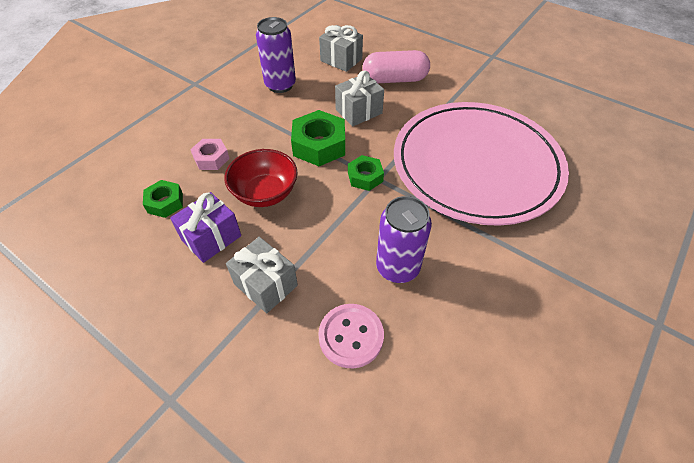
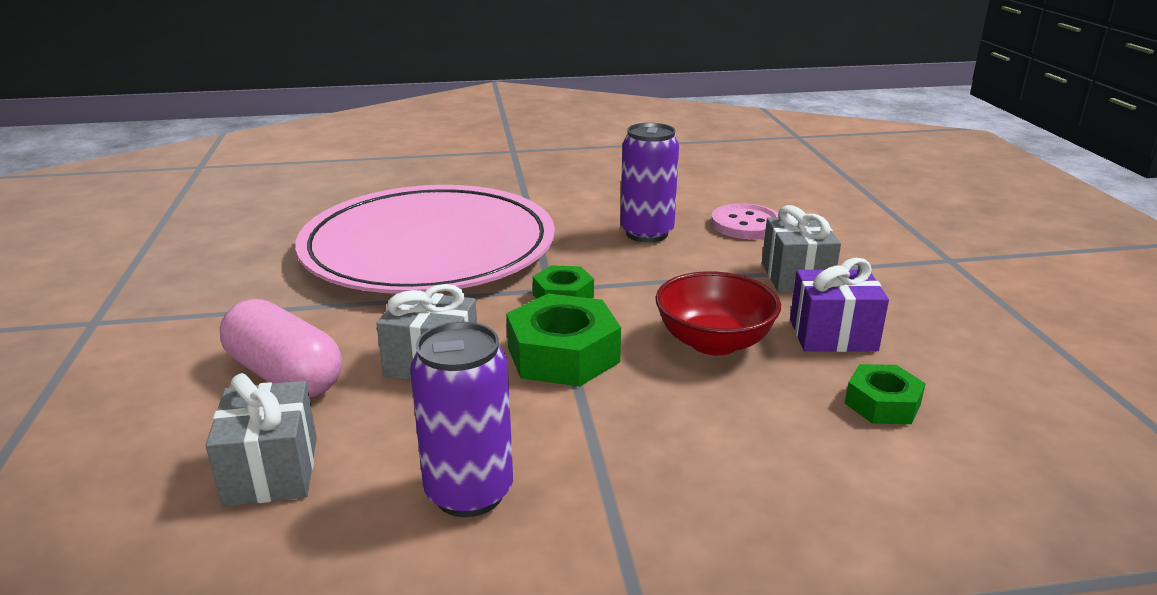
camera: 135 degrees left, 25 degrees down
(211, 158) = (756, 427): pink nut -> none

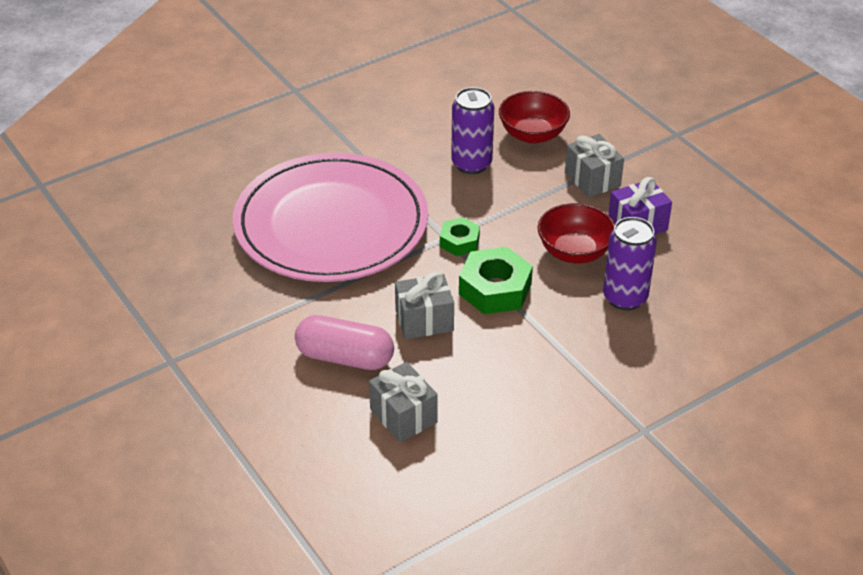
camera: 25 degrees left, 15 degrees up
(469, 492) = (515, 392): purple can -> purple can (625, 298)
(746, 224) = (532, 135): pink button -> red bowl
(882, 404) = (685, 268): green nut -> none

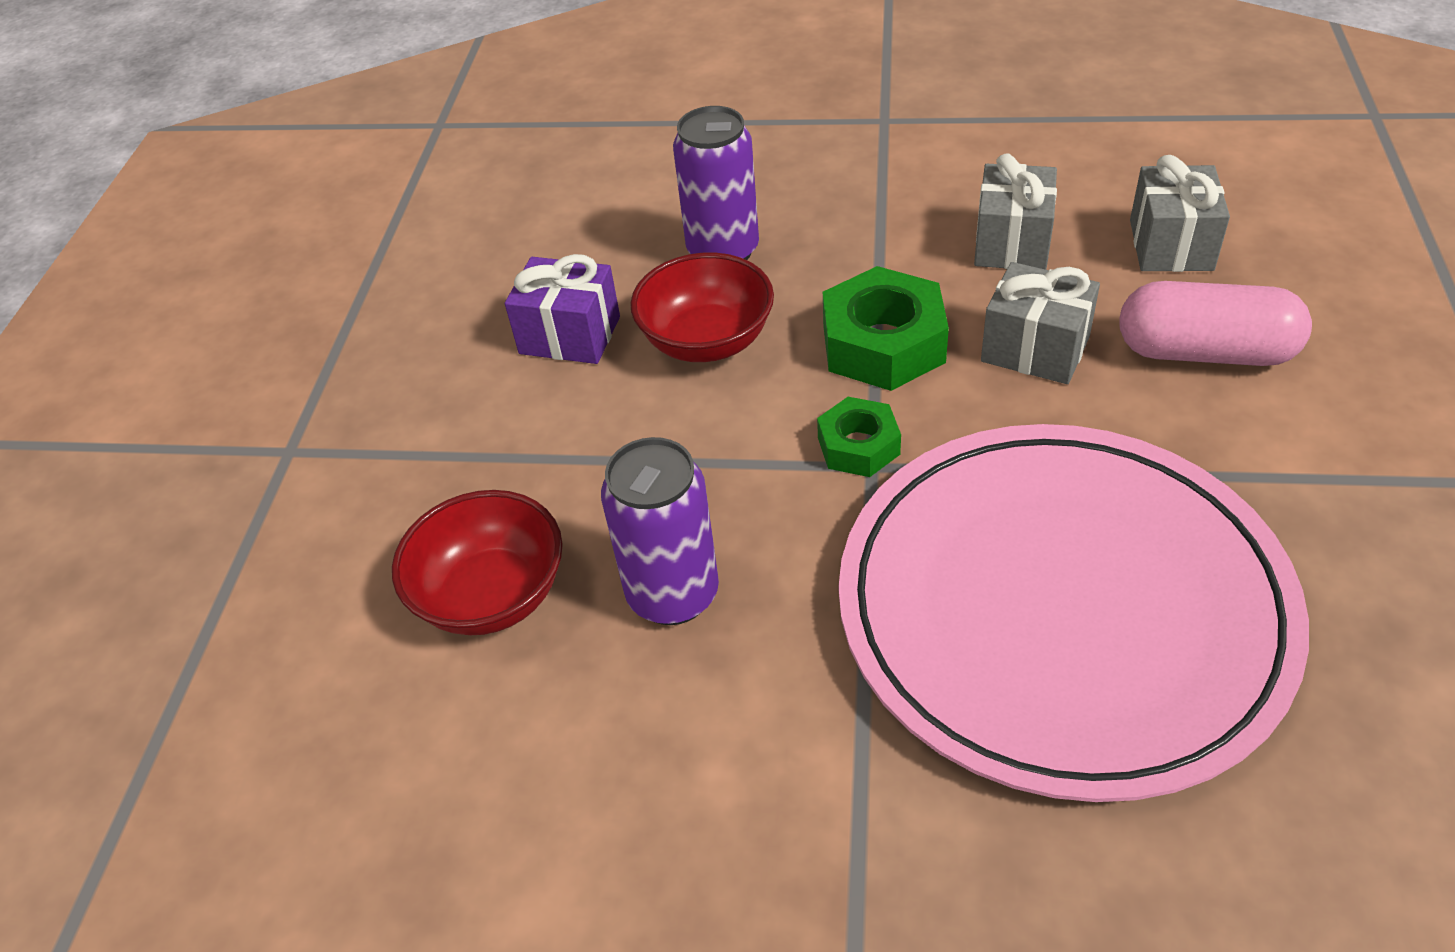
camera: 135 degrees left, 5 degrees up
(345, 357) = (1205, 352): pink capsule -> pink capsule turned 45 degrees counterclockwise
(592, 179) = (524, 443): grey gift -> grey gift (1012, 243)

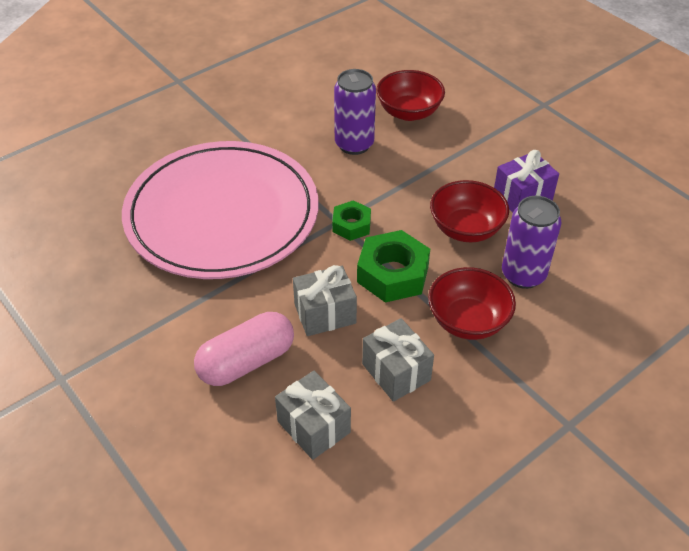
camera: 130 degrees right, 0 degrees up
(859, 244) = (468, 321): none -> red bowl

